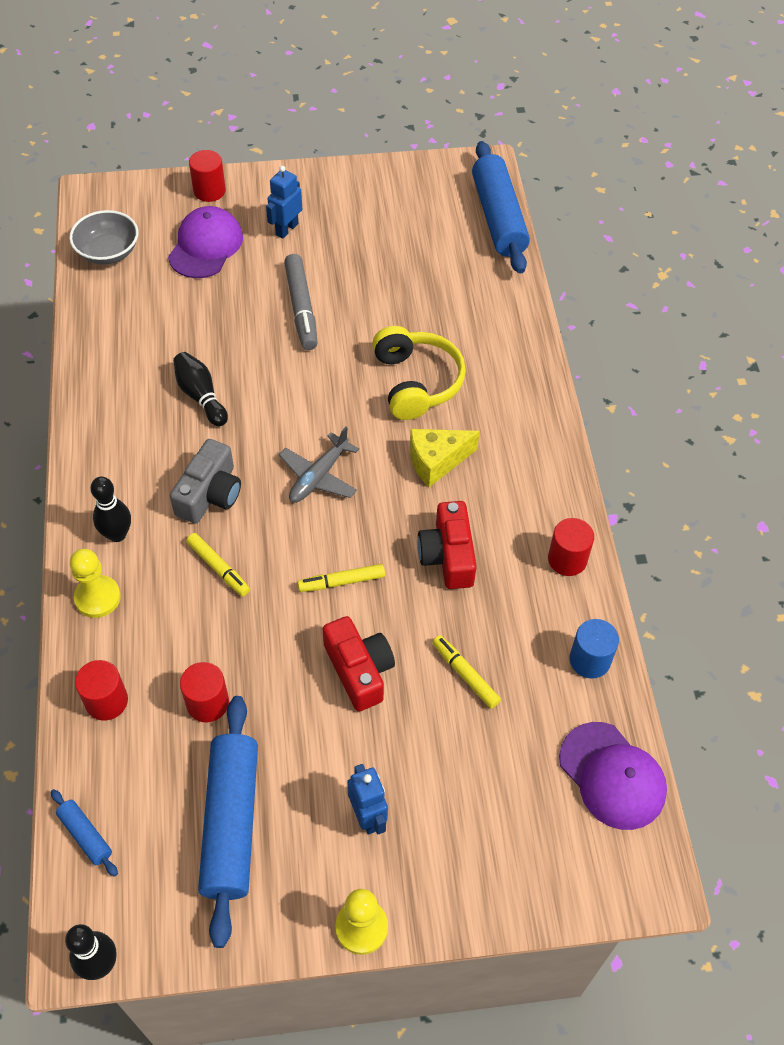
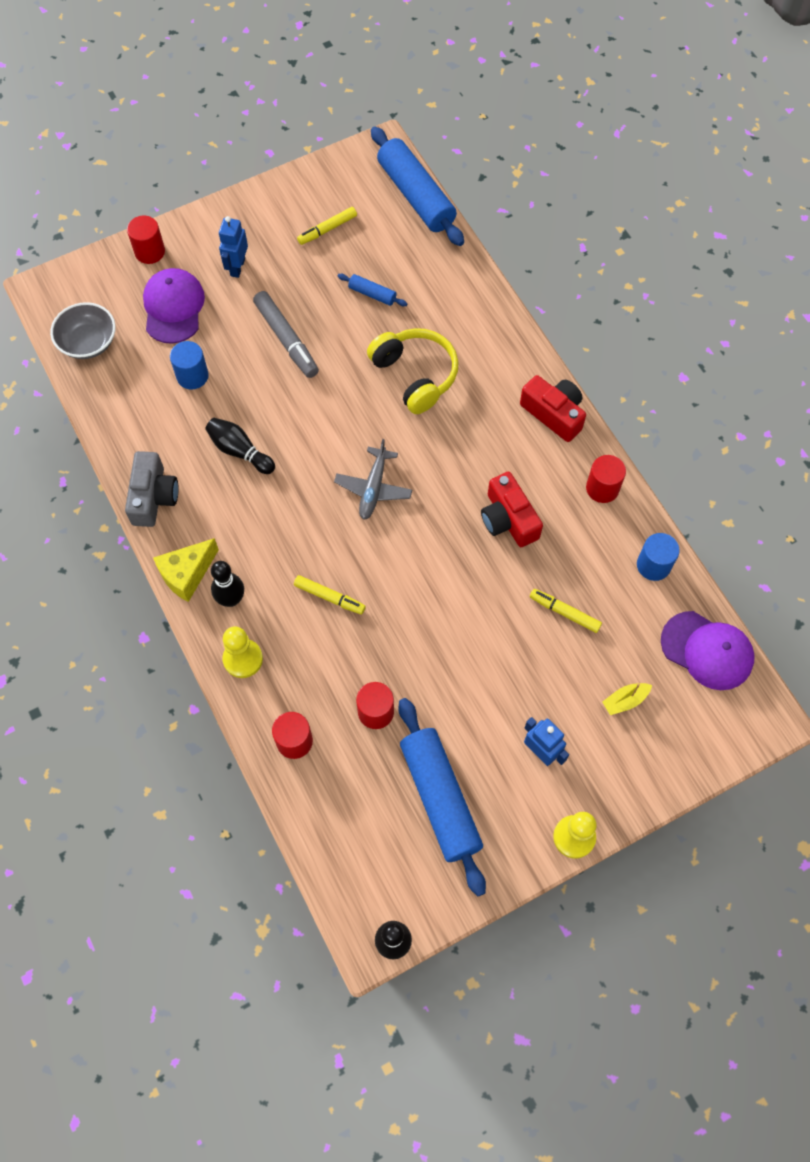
camera: 20 degrees left, 10 degrees up
(85, 835) = (332, 852): blue rolling pin -> blue rolling pin (372, 294)
(191, 312) = (192, 376): none -> blue cylinder
(210, 494) = (291, 536): grey camera -> grey camera (153, 497)
(341, 582) = (434, 572): yellow marker -> yellow marker (327, 229)
(359, 670) = (481, 640): red camera -> red camera (554, 414)
(436, 461) = (463, 441): yellow cheese -> yellow cheese (187, 574)
(491, 796) = (625, 701): none -> yellow boat

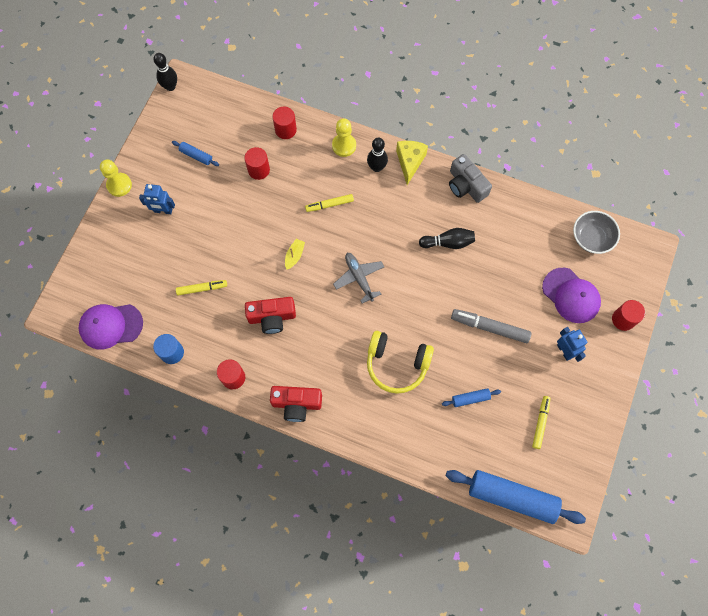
camera: 140 degrees right, 5 degrees up
(192, 376) = (516, 264): blue cylinder -> none
(440, 798) = (196, 156): blue rolling pin -> blue rolling pin, size x0.45
(508, 519) = (272, 317): red camera -> red camera turned 150 degrees clockwise
(625, 701) = (138, 266): yellow boat -> yellow boat (294, 256)

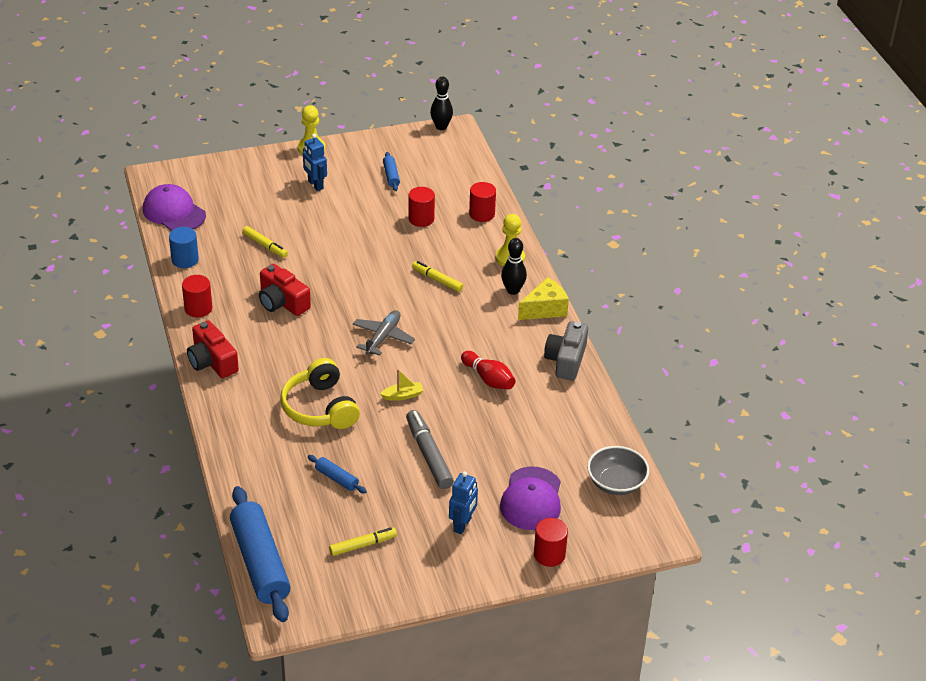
camera: 50 degrees right, 30 degrees down
(294, 256) = (359, 284): yellow boat -> yellow boat (402, 395)
(448, 242) = (488, 379): black bowling pin -> red bowling pin

